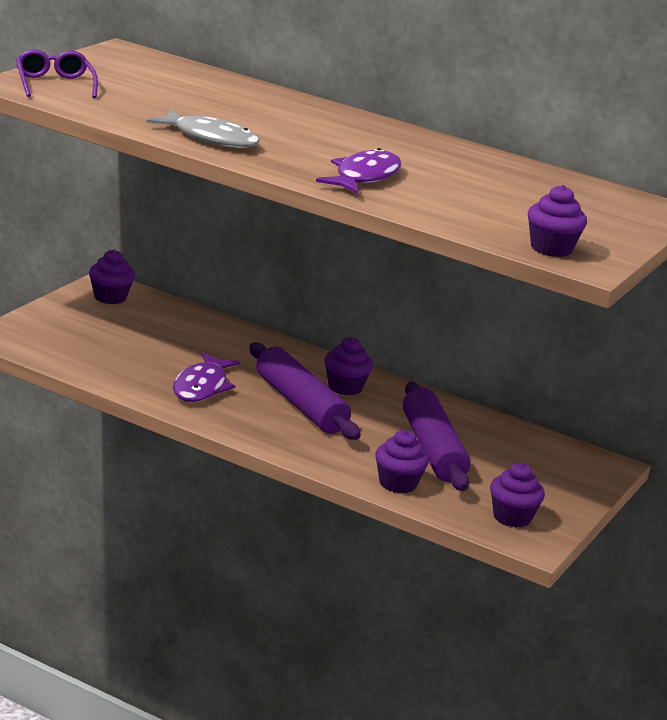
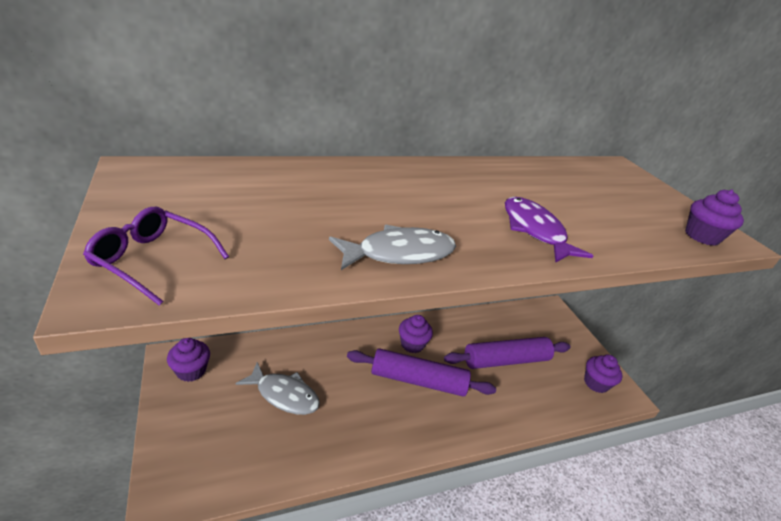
camera: 50 degrees left, 10 degrees up
(160, 345) = (284, 395): none -> grey fish
(202, 387) = (358, 415): purple fish -> none
(397, 484) = (539, 406): purple cupcake -> none
(432, 449) = (506, 360): purple rolling pin -> purple rolling pin turned 45 degrees counterclockwise

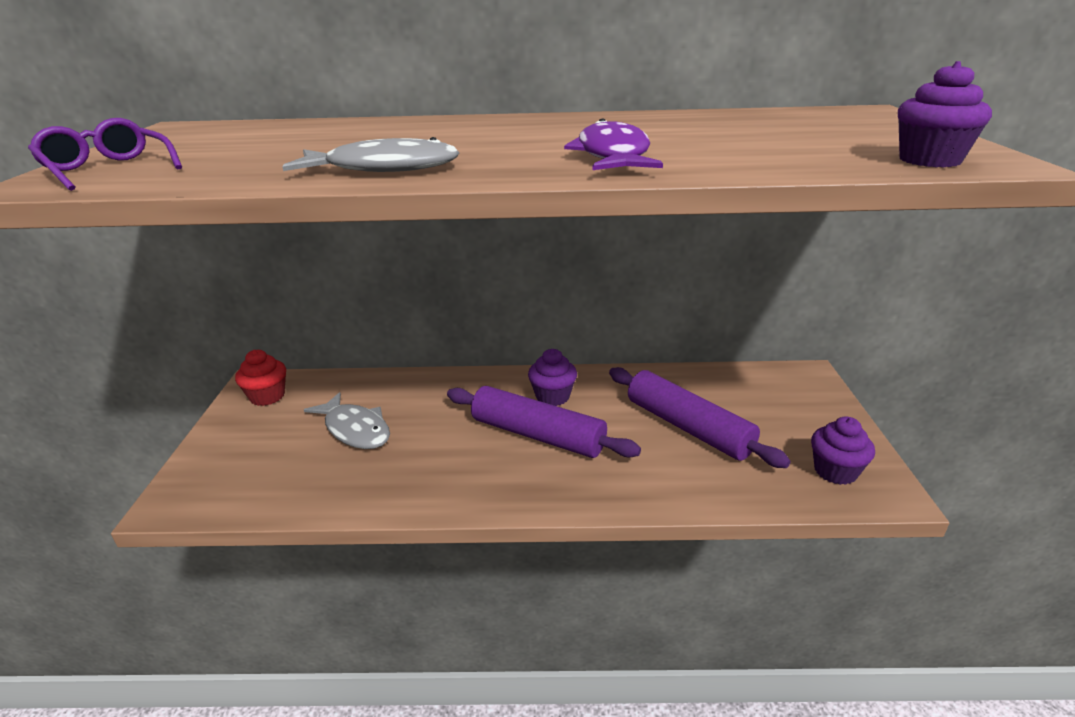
camera: 25 degrees right, 5 degrees down
(191, 371) = (267, 396): purple cupcake -> red cupcake
(506, 360) = (688, 427): purple rolling pin -> purple rolling pin turned 45 degrees clockwise

